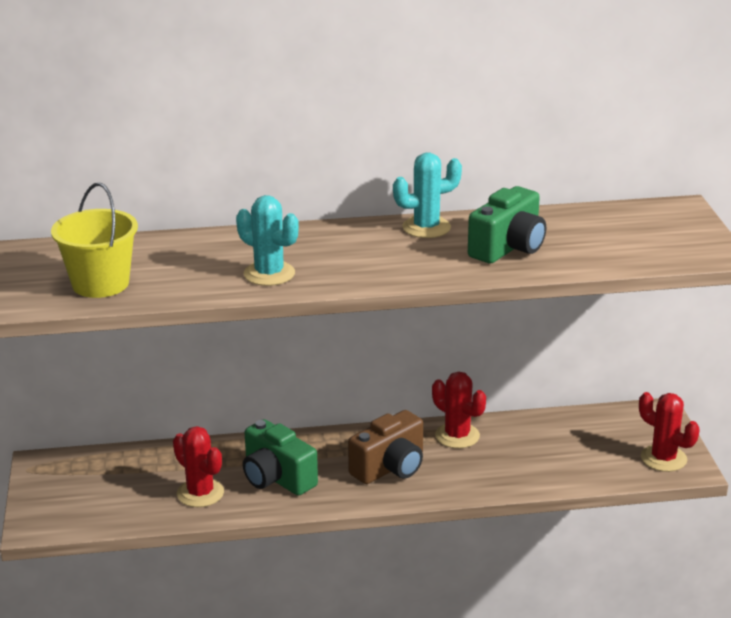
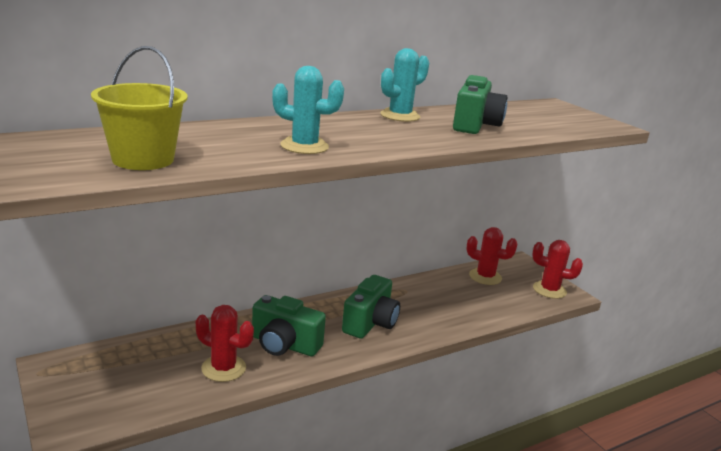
camera: 25 degrees left, 5 degrees down
(390, 467) = (370, 323): brown camera -> green camera
(457, 436) = (403, 293): red cactus -> red cactus (485, 277)

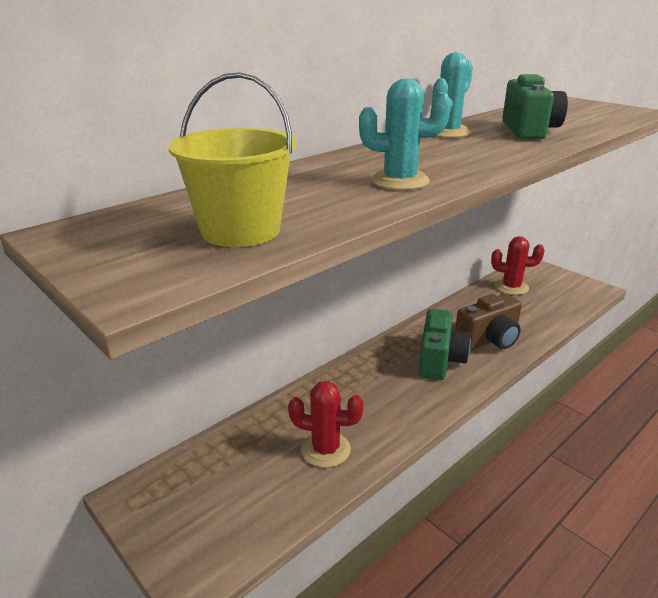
camera: 10 degrees left, 5 degrees up
(284, 345) = (371, 405): green camera -> none
(429, 316) = (489, 339): none -> brown camera
(549, 290) = (575, 288): red cactus -> none

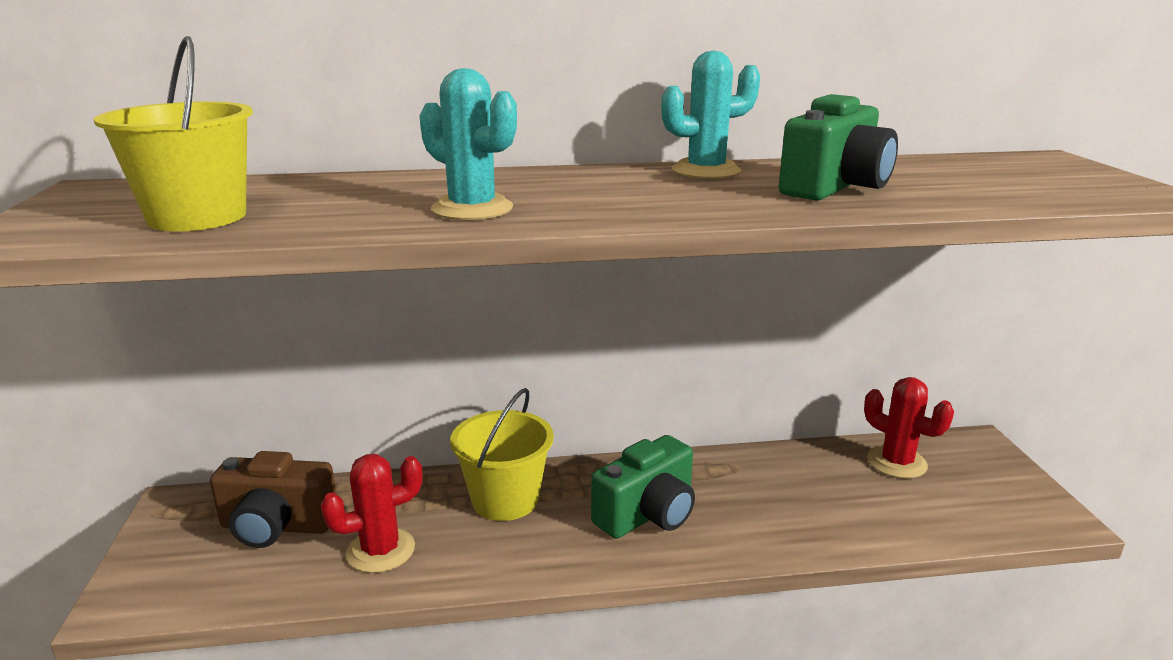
camera: 35 degrees right, 5 degrees down
(325, 449) = (381, 550): red cactus -> red cactus turned 75 degrees counterclockwise
(356, 386) = (505, 499): none -> yellow bucket
(489, 339) = (755, 518): brown camera -> brown camera (277, 526)

